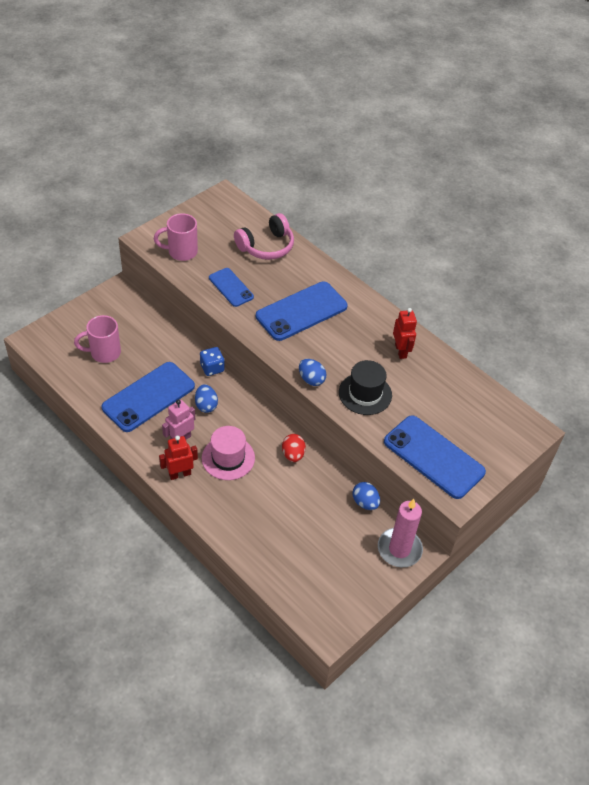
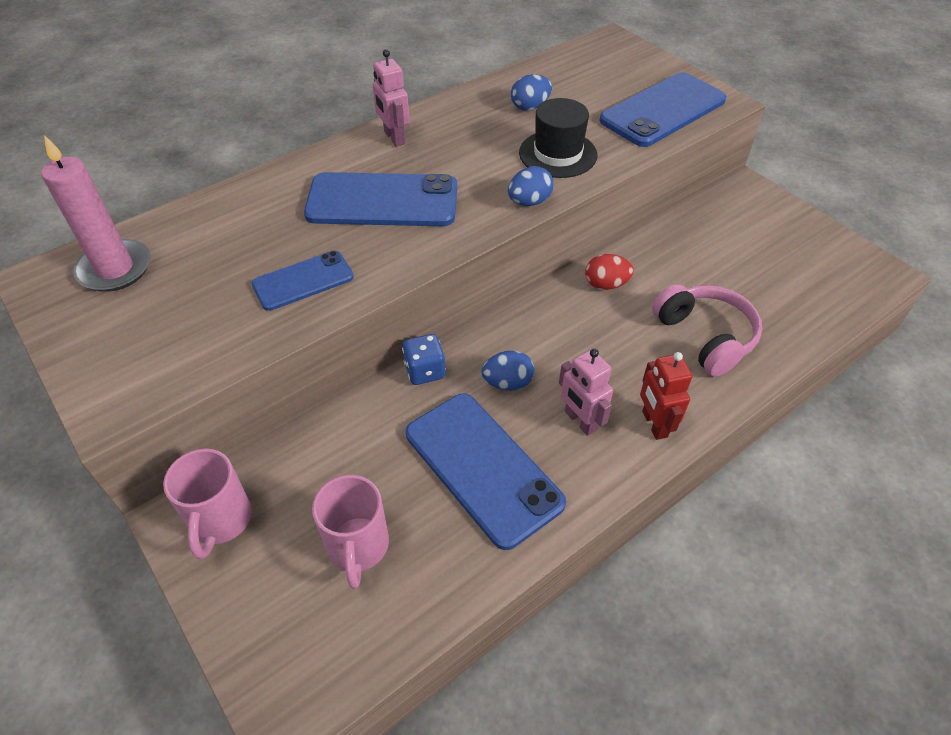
camera: 80 degrees left, 0 degrees up
(181, 252) = (179, 348): pink mug -> pink mug (221, 520)
(228, 458) = (616, 359): pink hat -> none
(266, 246) = (212, 230): pink headphones -> pink headphones (705, 337)
(301, 311) = (382, 201): blue phone -> blue phone turned 60 degrees counterclockwise
(365, 502) = (680, 222): blue egg -> blue egg (530, 107)
(366, 310) = (394, 138): none -> pink robot
(399, 549) = (746, 201): pink candle -> pink candle (115, 269)
(401, 351) = (479, 116): red robot -> none

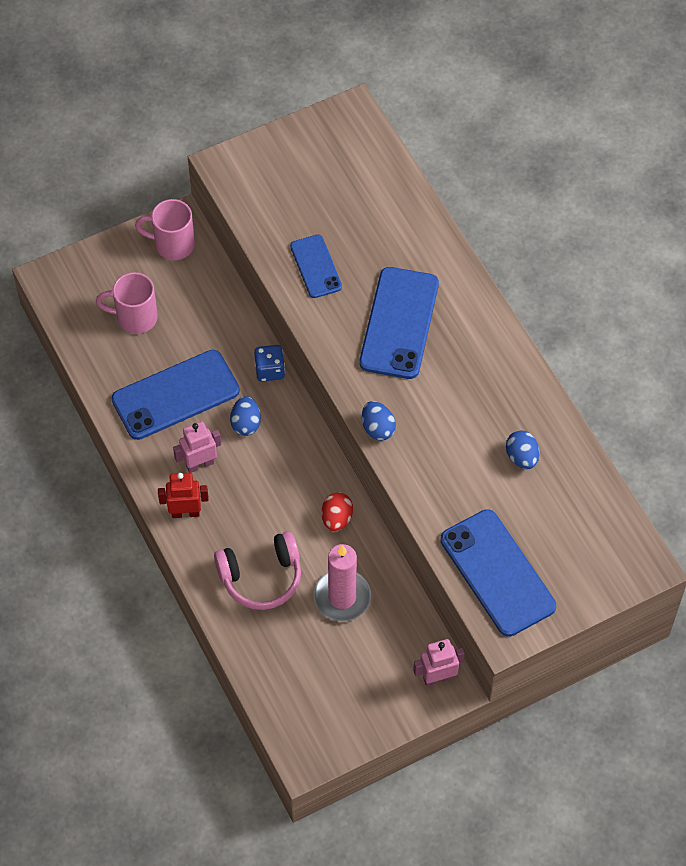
camera: 100 degrees right, 10 degrees up
(115, 269) = (353, 154): pink candle -> pink candle (342, 597)
(394, 138) = (488, 339): pink robot -> pink robot (437, 678)
(558, 154) = (441, 464): black hat -> none

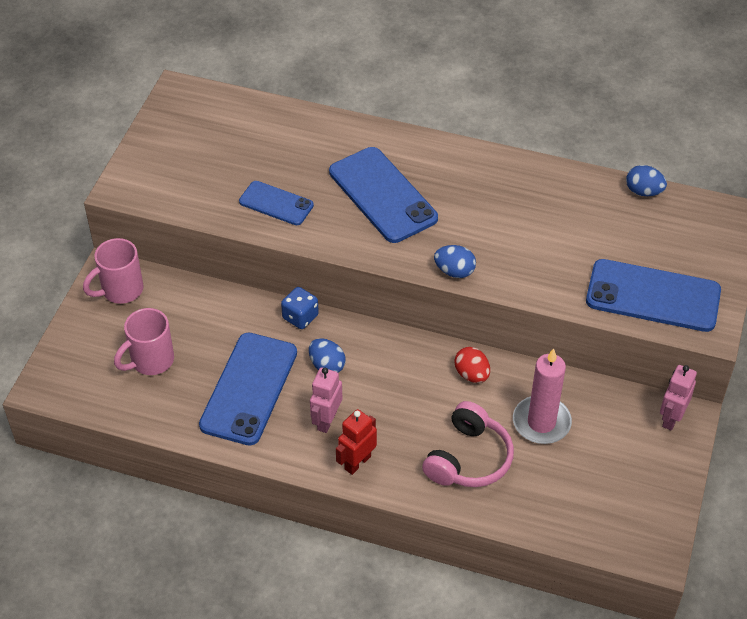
camera: 45 degrees left, 10 degrees down
(521, 457) = (572, 213): blue egg -> blue egg (643, 191)

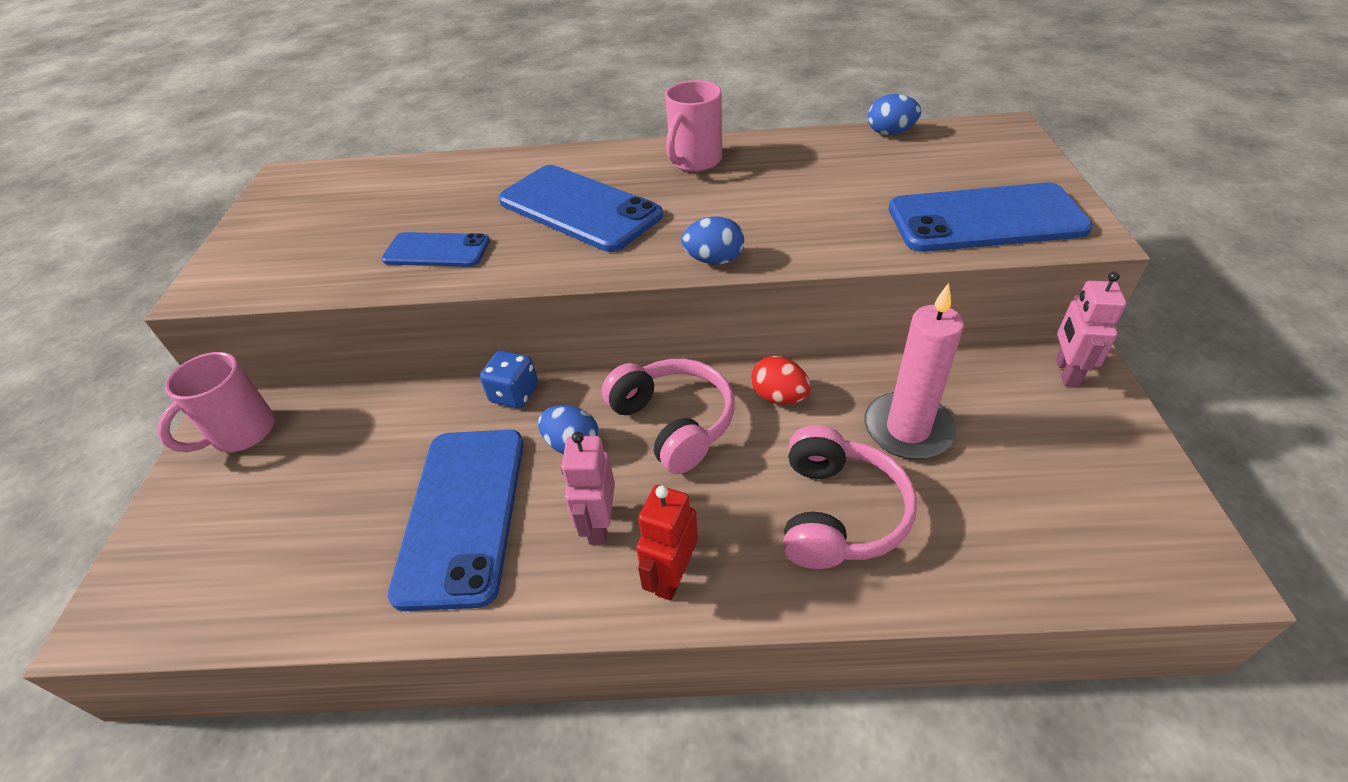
camera: 15 degrees left, 5 degrees down
(151, 361) = (296, 519): pink mug -> pink mug (694, 161)
(395, 371) = (673, 423): none -> pink headphones

